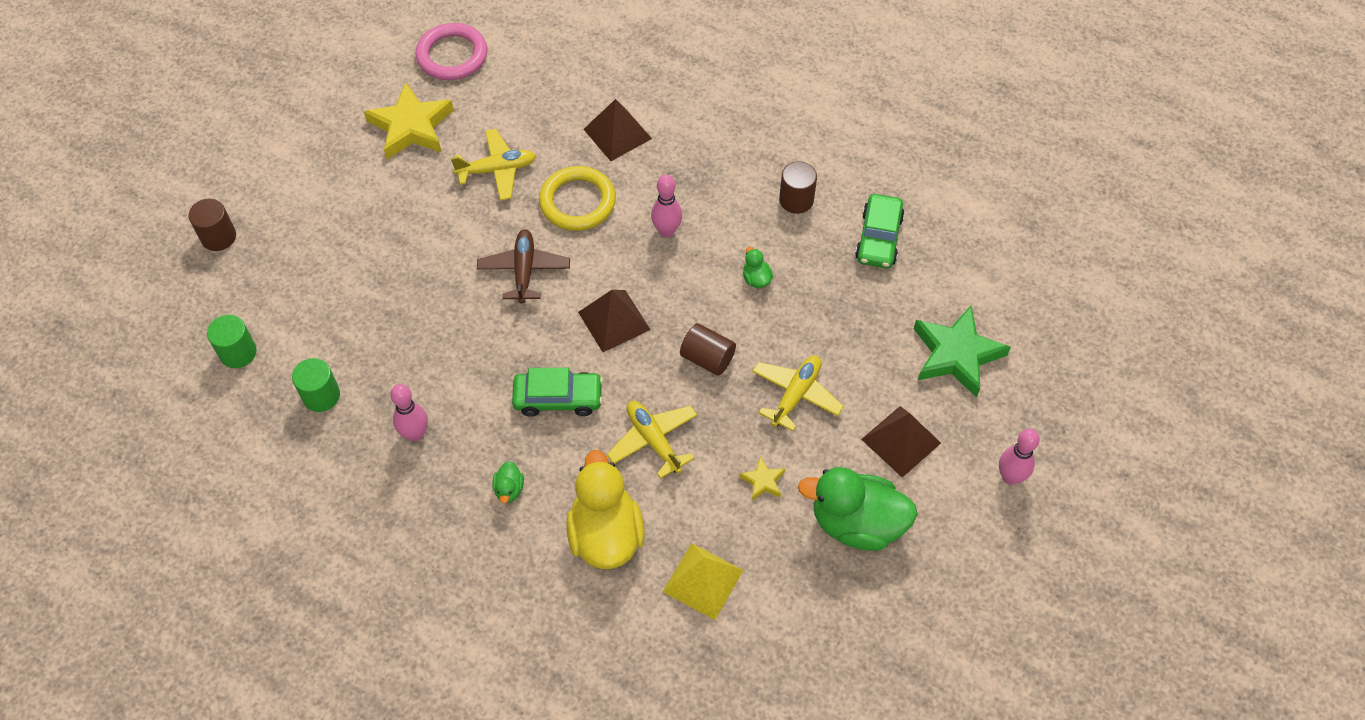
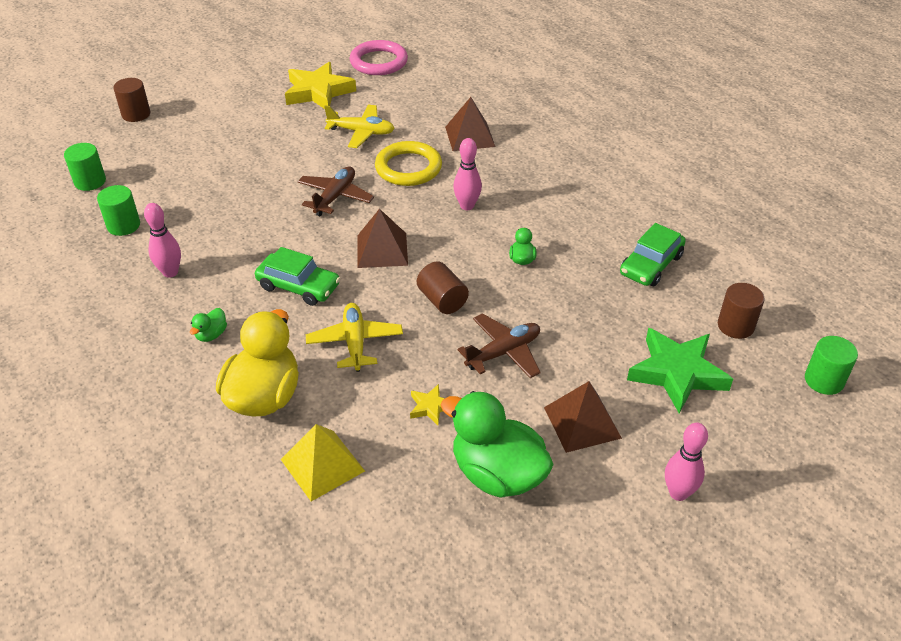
camera: 25 degrees right, 15 degrees down
(796, 200) = (591, 218): brown cylinder -> brown cylinder (735, 326)
(796, 395) = (503, 352): yellow plane -> brown plane
(1079, 312) = (824, 380): none -> green cylinder

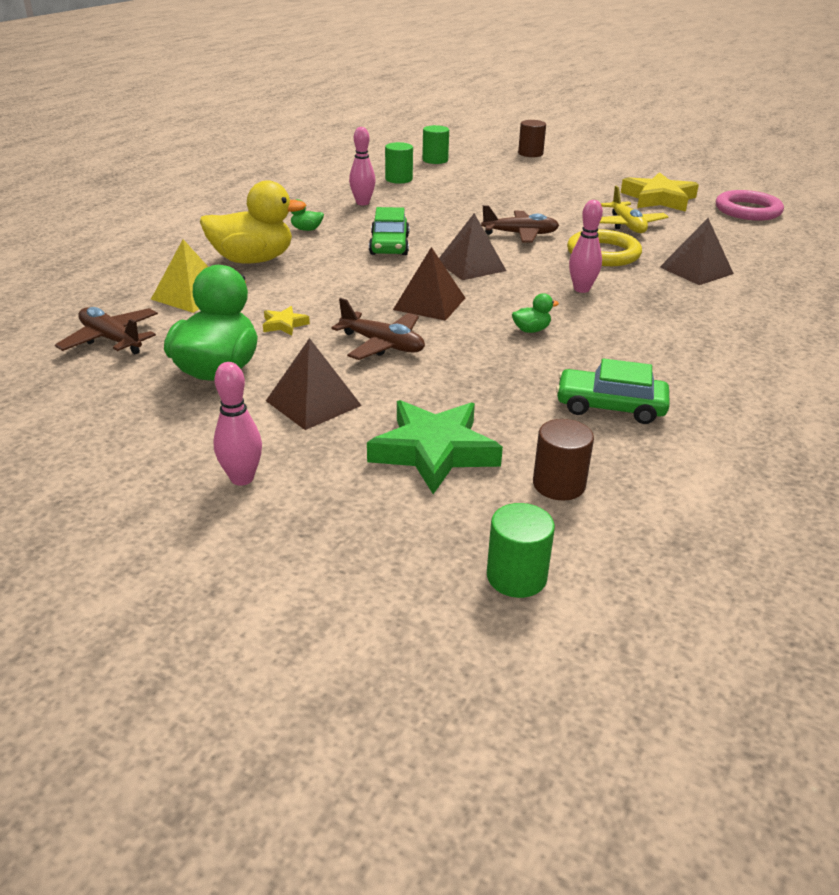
camera: 65 degrees right, 10 degrees down
(355, 342) = (340, 279): yellow plane -> none
(391, 549) = (111, 339): none -> brown plane
(442, 300) = (429, 303): brown cylinder -> brown pyramid

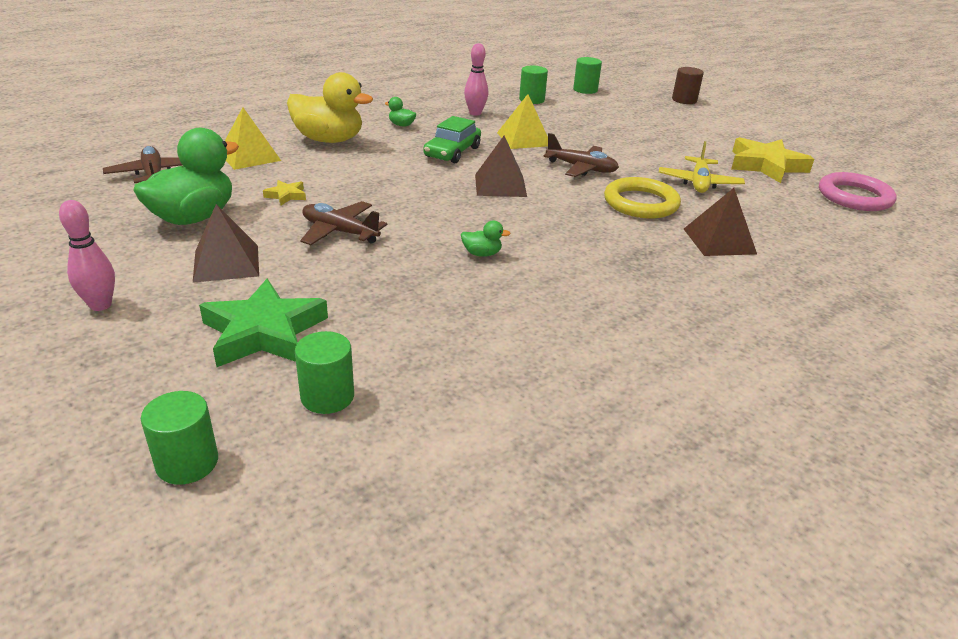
camera: 25 degrees right, 0 degrees up
(382, 345) = (339, 232): brown plane -> brown plane turned 150 degrees clockwise
(429, 303) = (422, 208): brown pyramid -> none
(438, 218) = (524, 139): none -> yellow pyramid
(559, 485) = (327, 396): brown cylinder -> green cylinder
(581, 289) = (577, 230): pink bowling pin -> none
(610, 406) = (465, 343): green car -> none

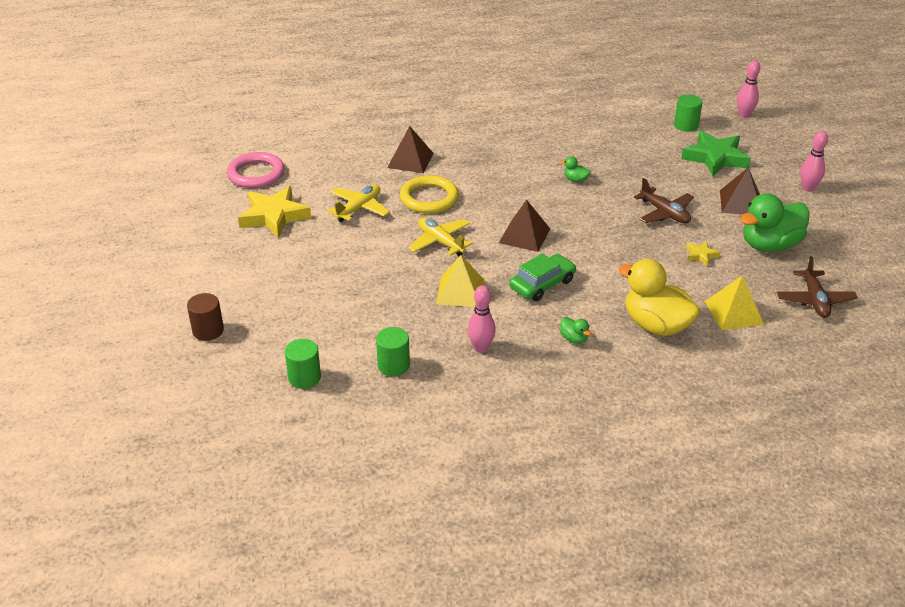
camera: 155 degrees left, 5 degrees up
(187, 463) = (744, 115): green cylinder -> pink bowling pin
(581, 168) = (440, 242): brown plane -> yellow plane

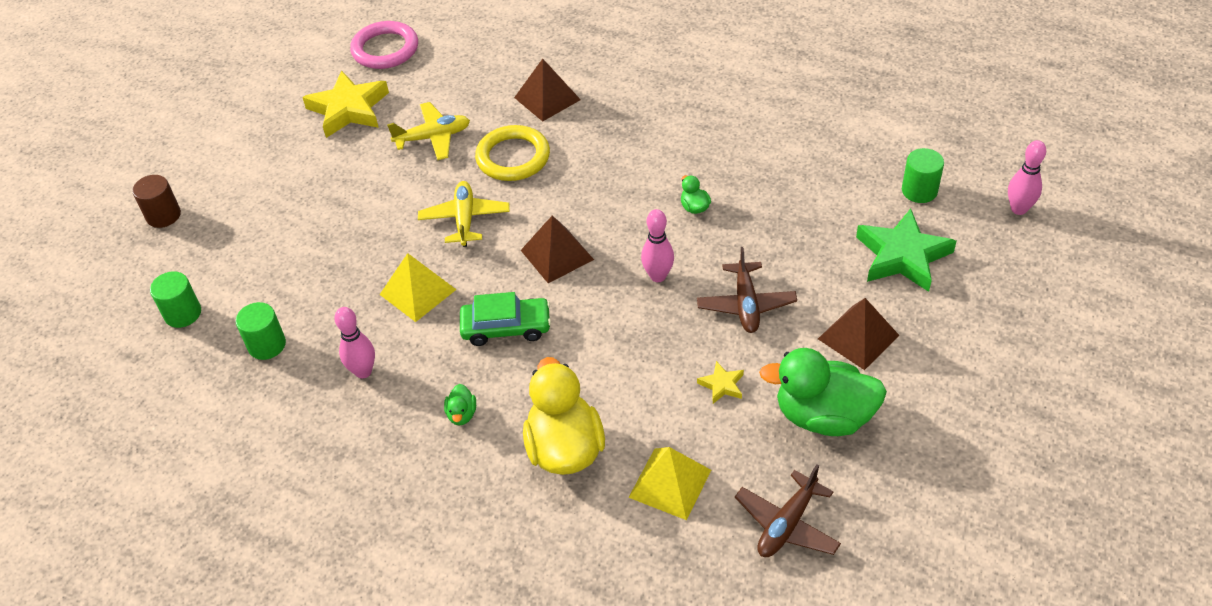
camera: 40 degrees right, 10 degrees up
(808, 188) = (975, 360): pink bowling pin -> pink bowling pin (658, 276)

